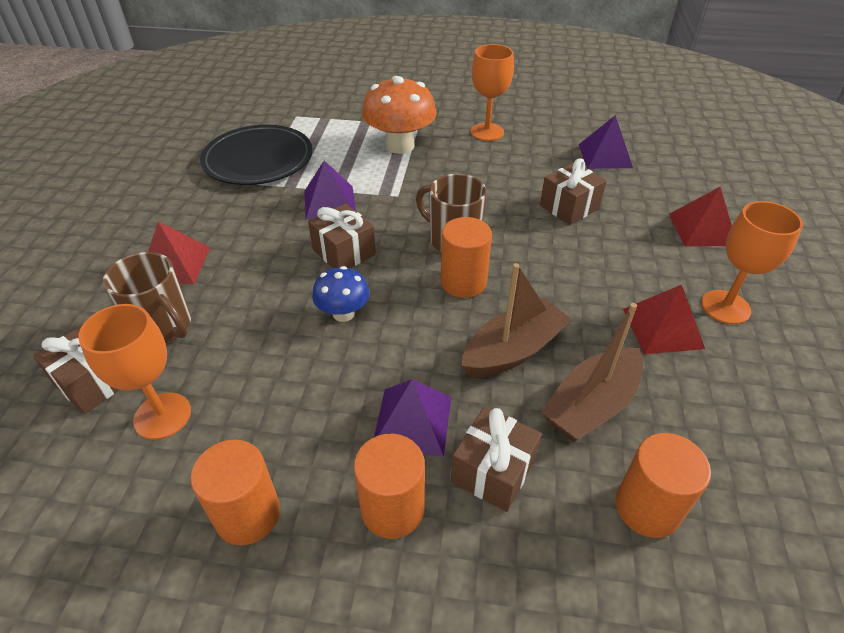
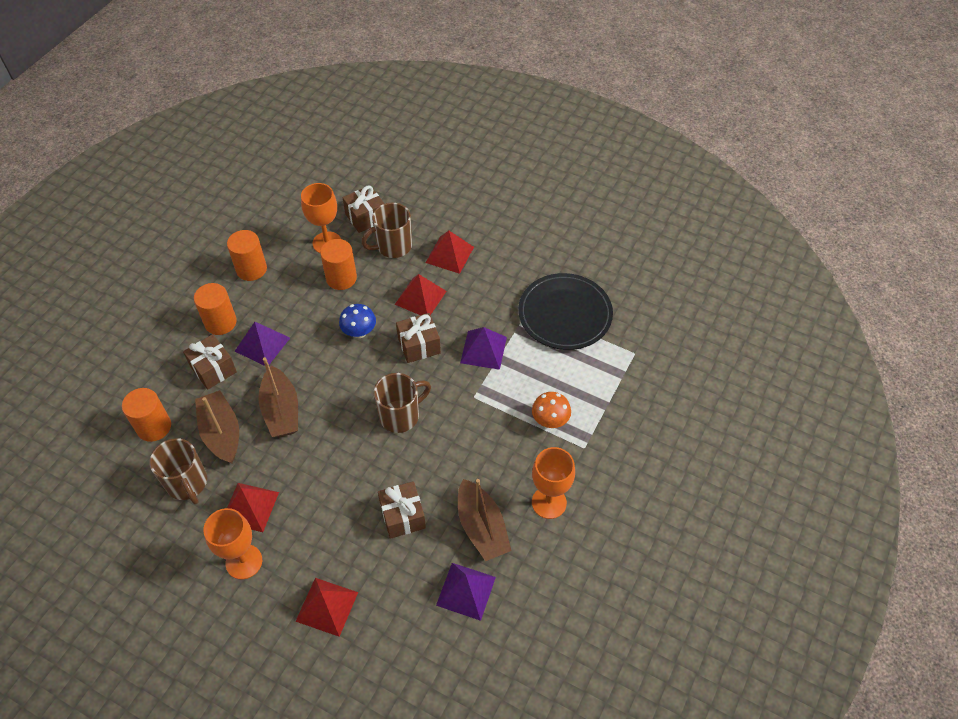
camera: 110 degrees right, 10 degrees up
(262, 271) = (420, 297): none -> red pyramid
(400, 146) = (550, 420): orange mushroom -> orange mushroom, size x0.56
(463, 282) = (353, 406): orange cylinder -> orange cylinder (341, 278)
(540, 160) = (481, 527): none -> brown boat
(691, 410) = (187, 483): none -> brown mug

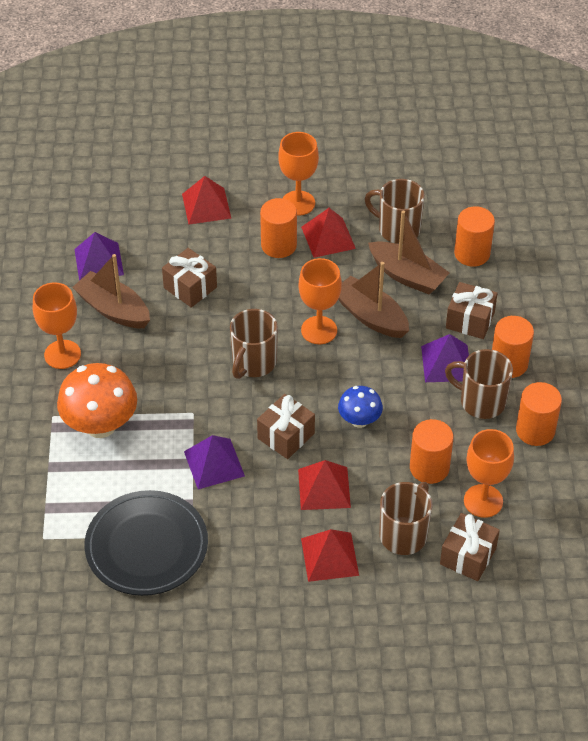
camera: 150 degrees right, 5 degrees down
(266, 305) = (481, 401): none -> brown mug
(297, 521) = (279, 245): none -> orange cylinder
(330, 419) = (319, 330): none -> orange goblet
(550, 420) = (100, 425): orange mushroom -> orange mushroom, size x1.77

